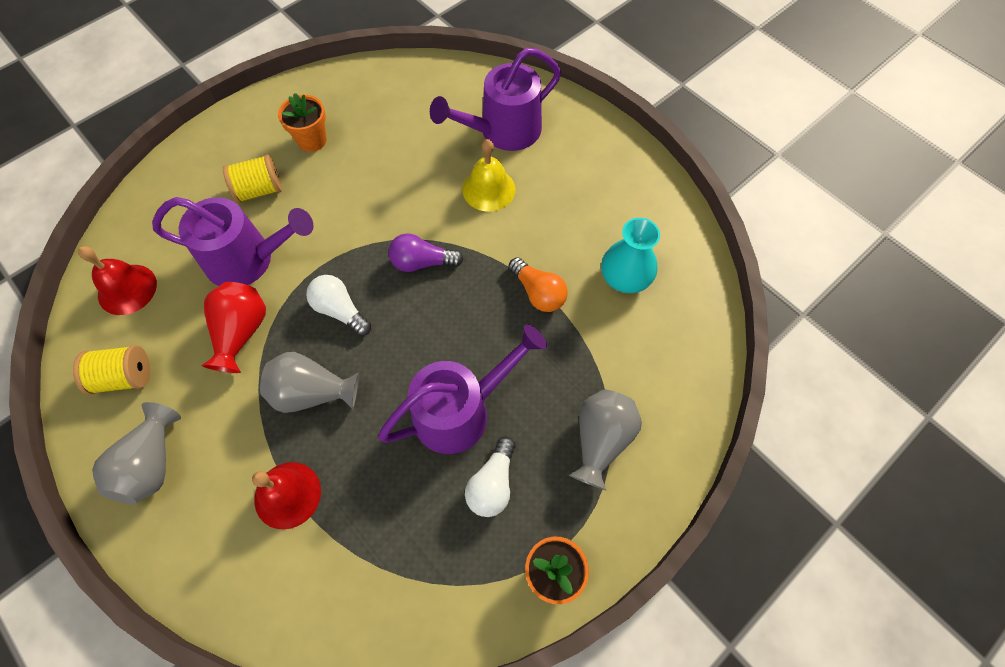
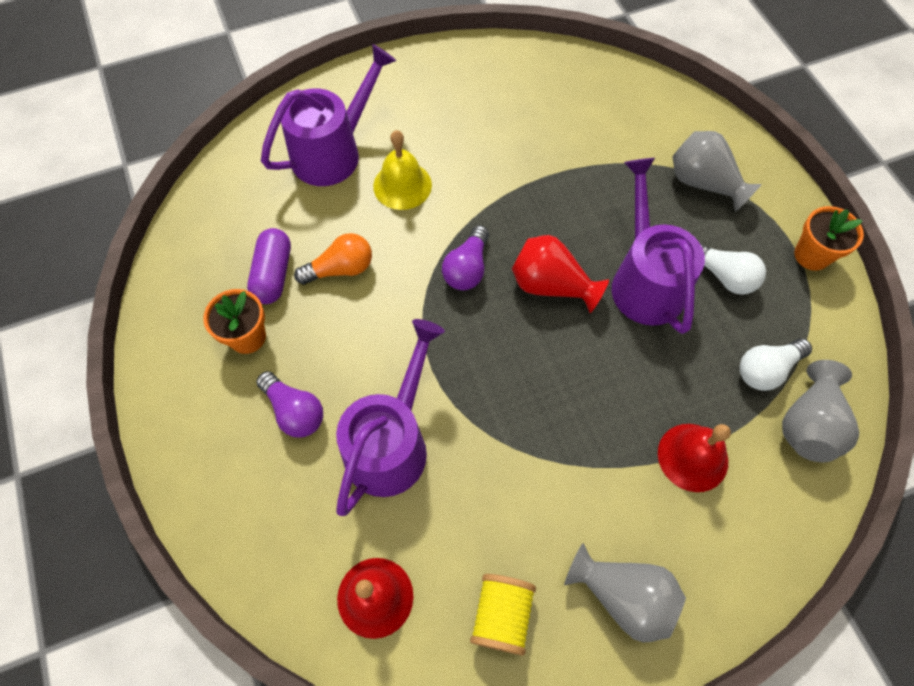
camera: 70 degrees left, 0 degrees up
(241, 333) = (488, 468): red vase -> red vase (551, 286)
(259, 190) = (294, 411): yellow spool -> purple light bulb
(312, 393) = (586, 409): grey vase -> grey vase (808, 424)
(340, 310) = (496, 360): white light bulb -> white light bulb (766, 369)
(371, 135) = (273, 274): none -> purple capsule
(502, 131) = (334, 151): purple watering can -> purple watering can turned 120 degrees counterclockwise
(538, 293) = (541, 182): orange light bulb -> orange light bulb (340, 269)
(625, 277) = (549, 112): turquoise vase -> none

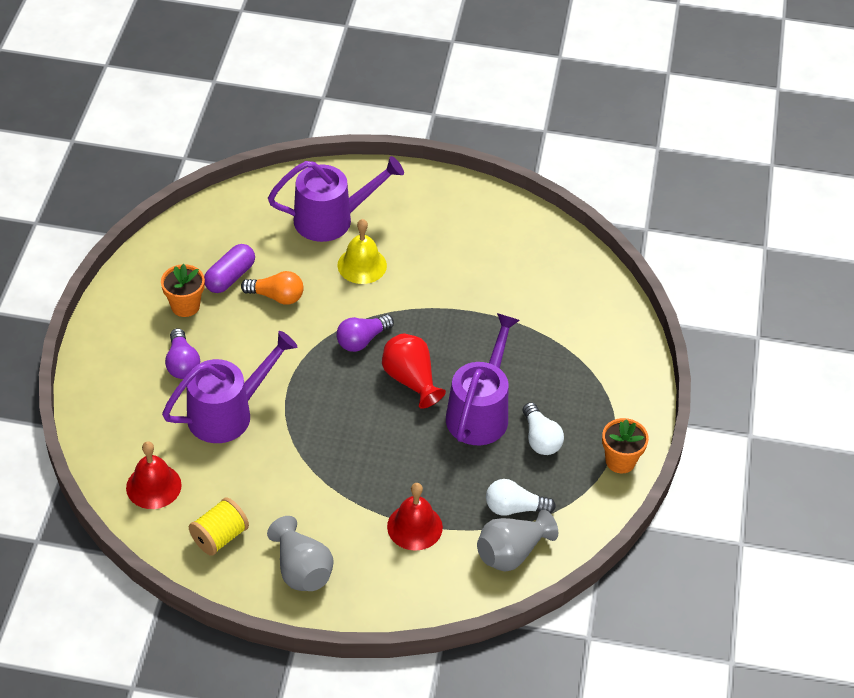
camera: 30 degrees right, 15 degrees down
(703, 183) = (585, 374): grey vase -> none

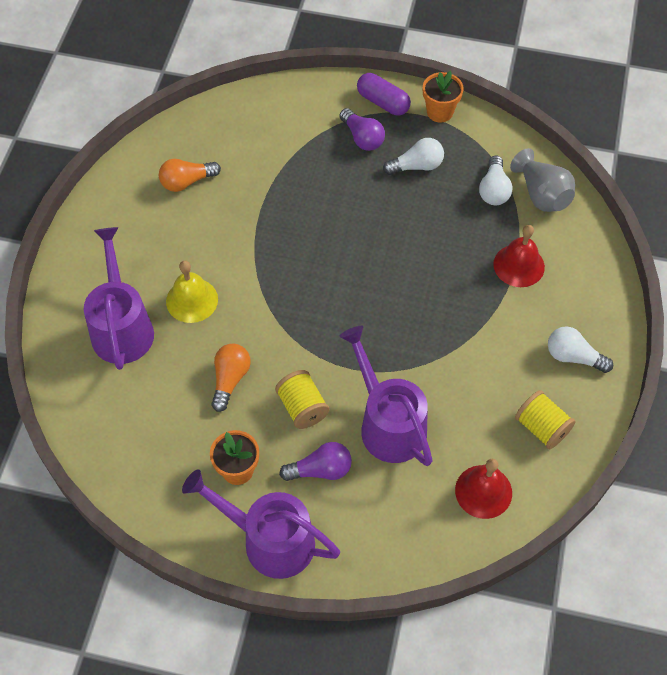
camera: 85 degrees left, 10 degrees up
(230, 277) = (198, 425): purple capsule -> purple capsule (383, 102)
(246, 349) = (302, 407): none -> yellow spool
(301, 569) = (573, 357): grey vase -> white light bulb
(362, 340) = (294, 302): purple light bulb -> purple light bulb (362, 138)
(411, 380) = (347, 262): red vase -> none
(480, 411) = (385, 209): purple watering can -> purple watering can (269, 540)
(500, 253) = (187, 182): none -> orange light bulb

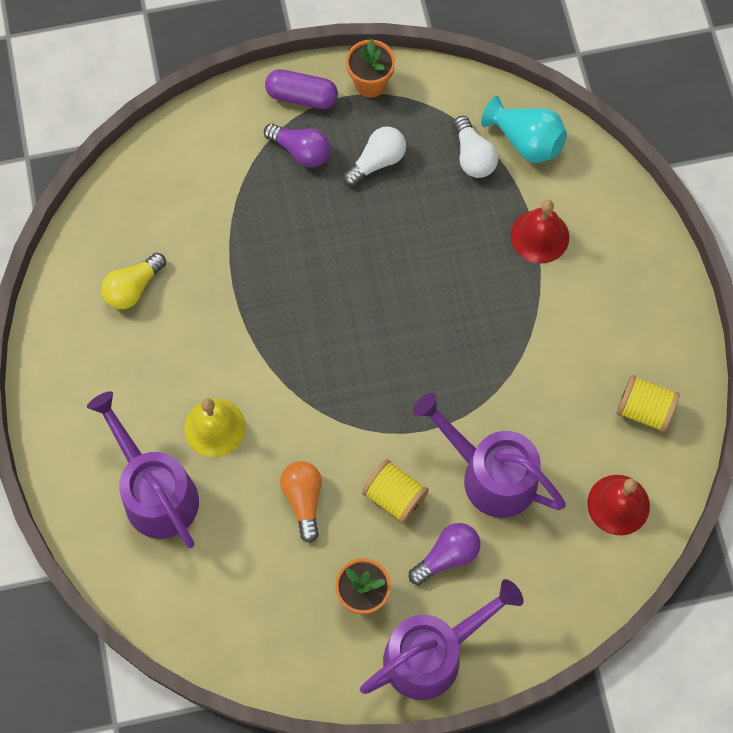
camera: 25 degrees left, 10 degrees up
(187, 182) = (133, 288): orange light bulb -> yellow light bulb
(269, 540) = (432, 654): purple watering can -> purple watering can turned 150 degrees clockwise
(541, 195) = (525, 141): grey vase -> turquoise vase
(573, 357) = (641, 317): white light bulb -> none

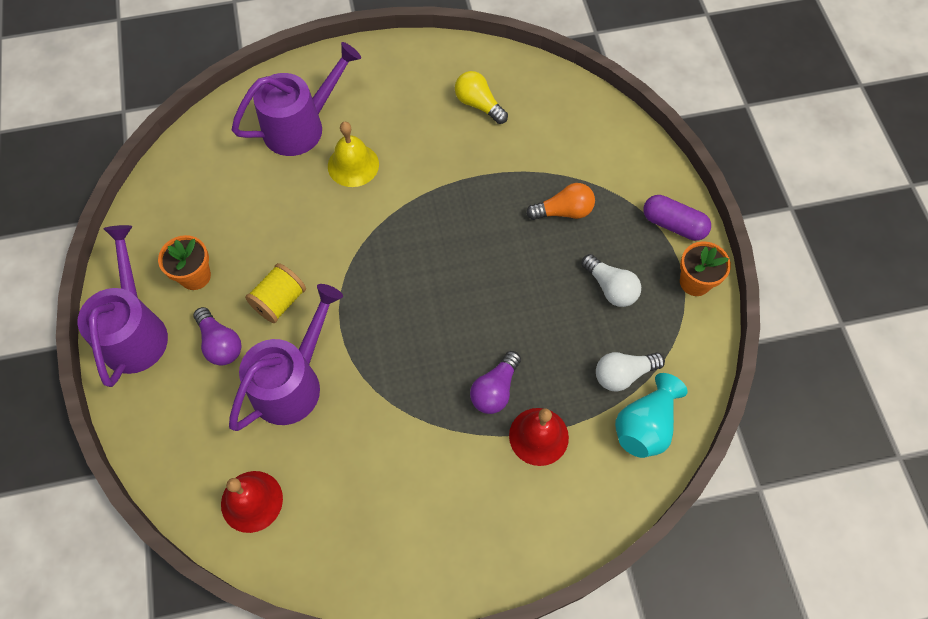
camera: 90 degrees right, 5 degrees down
(301, 151) = (616, 224): purple light bulb -> purple light bulb (495, 390)
(302, 96) = (673, 224): purple capsule -> purple capsule turned 75 degrees counterclockwise
(303, 499) = (284, 230): orange light bulb -> orange light bulb (564, 211)
(432, 654) = (135, 330): purple watering can -> purple watering can turned 150 degrees counterclockwise
(644, 410) = (348, 533): yellow spool -> none

